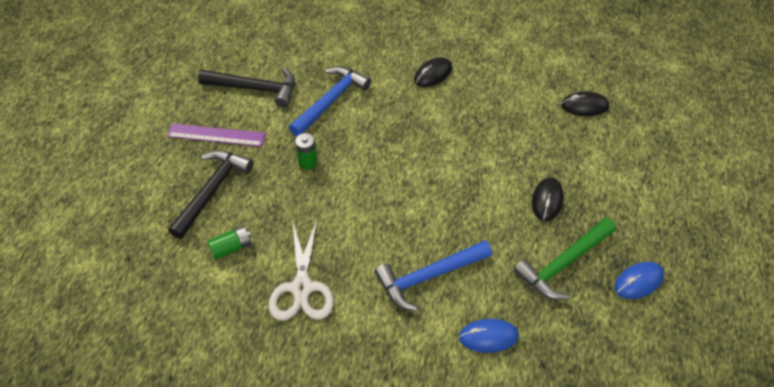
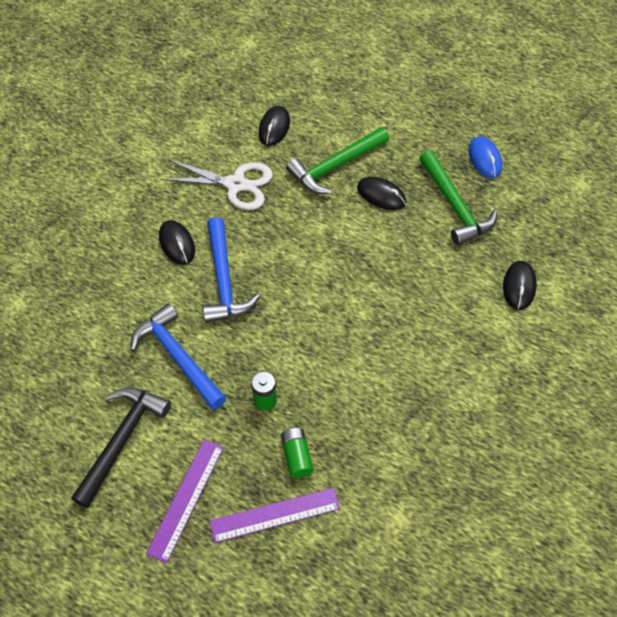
camera: 75 degrees left, 5 degrees up
(212, 190) = (275, 515): black hammer -> purple ruler
(231, 247) = (364, 503): green battery -> green battery (297, 456)
(302, 288) = (434, 437): white scissors -> white scissors (236, 184)
(428, 277) = (445, 317): blue hammer -> blue hammer (224, 280)
(488, 337) = (519, 286): blue mouse -> black mouse
(563, 159) = (335, 166): none -> green hammer

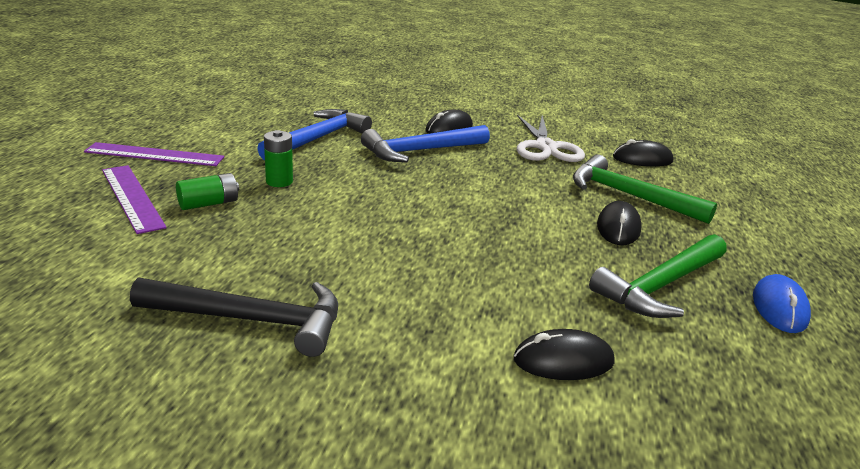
camera: 70 degrees right, 30 degrees down
(122, 440) = (219, 125): black hammer -> black hammer (252, 320)
(484, 159) = (779, 308): blue mouse -> blue mouse turned 45 degrees counterclockwise

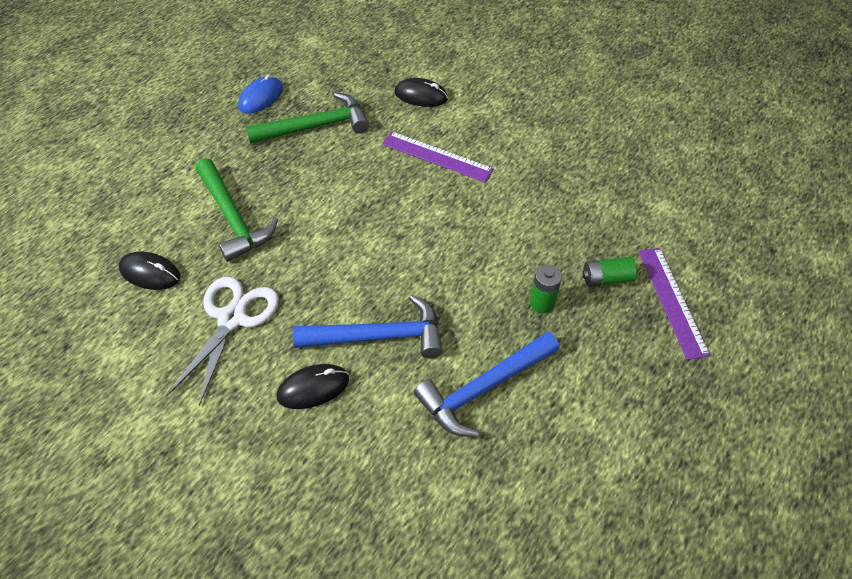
camera: 155 degrees left, 25 degrees up
(154, 155) = (664, 382): purple ruler -> purple ruler (437, 156)
(252, 320) = (580, 154): black hammer -> none
(618, 228) = (287, 182): black mouse -> none

